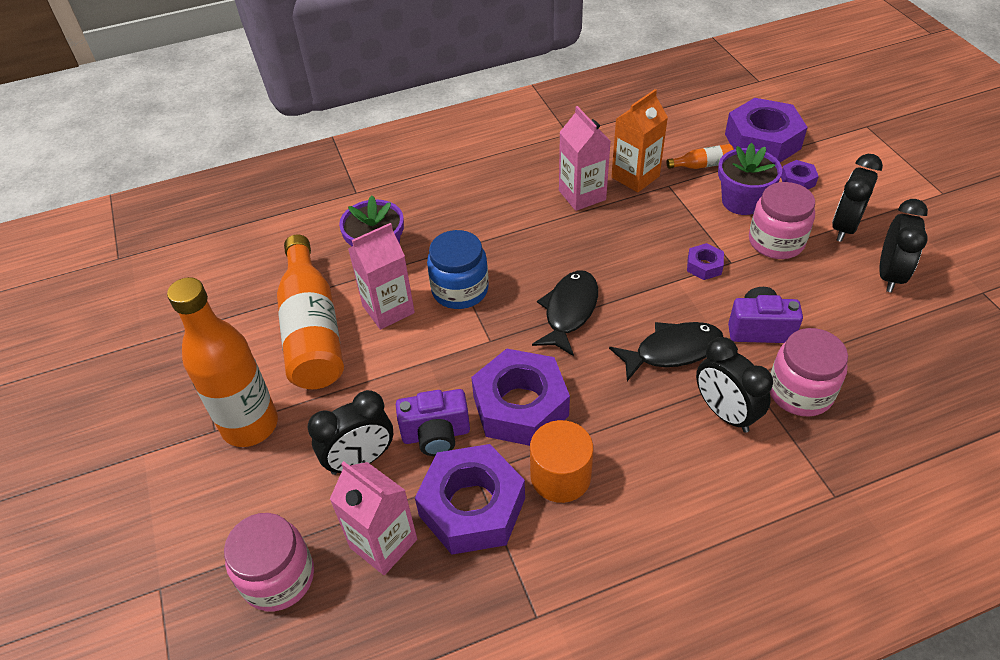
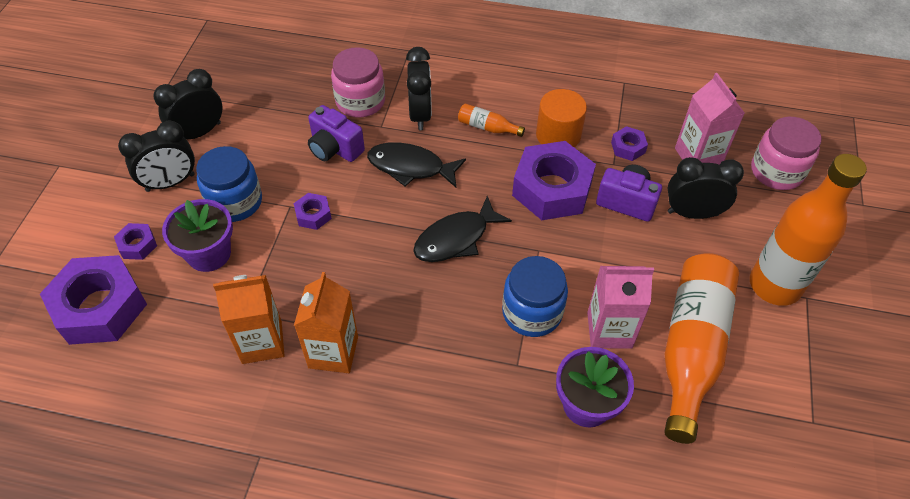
camera: 150 degrees left, 5 degrees up
(472, 507) = (628, 147): purple nut -> purple nut, size x0.45
(582, 195) = (333, 352): pink carton -> orange carton
(702, 165) = (187, 315): orange bottle -> orange bottle (487, 127)
(776, 241) = (235, 202): pink jar -> blue jar

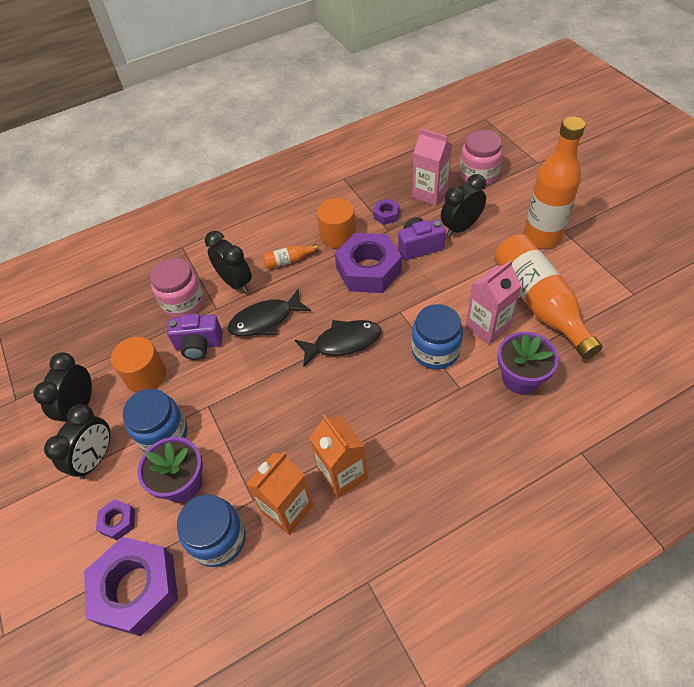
camera: 35 degrees left, 0 degrees up
(189, 320) = (218, 539): none -> blue jar
(270, 143) = (146, 375): none -> orange cylinder
(313, 215) = (231, 399): purple nut -> none
(456, 238) = (343, 342): black fish -> black fish turned 120 degrees counterclockwise

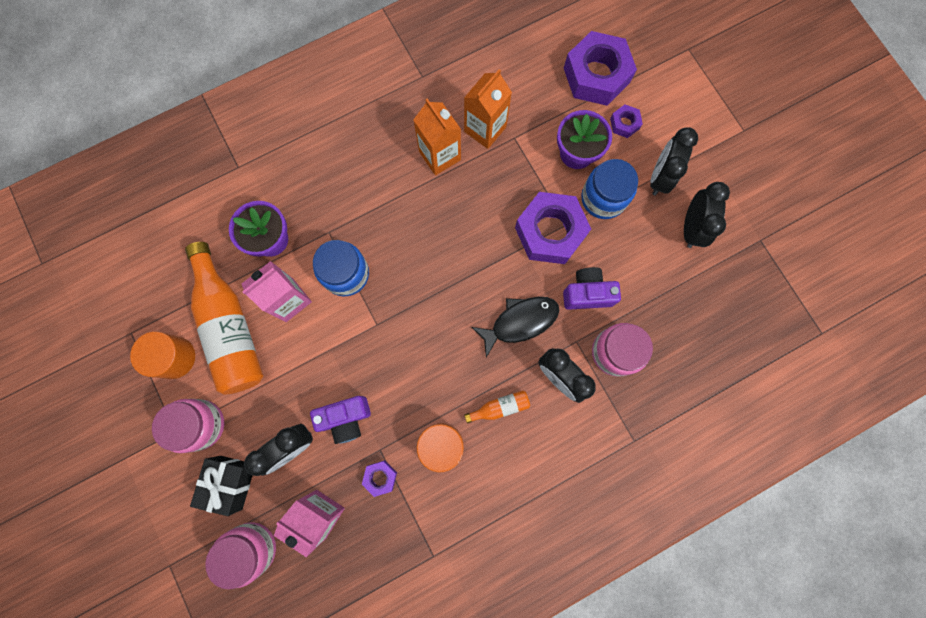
camera: 175 degrees right, 25 degrees up
(146, 375) = (635, 260): orange cylinder -> orange cylinder (174, 357)
(218, 539) = (539, 108): blue jar -> none
(343, 342) = (437, 289): black fish -> none
(369, 270) = (406, 386): purple nut -> purple nut (550, 232)
(505, 205) = (231, 482): none -> black gift
(542, 236) = (201, 424): orange bottle -> pink jar

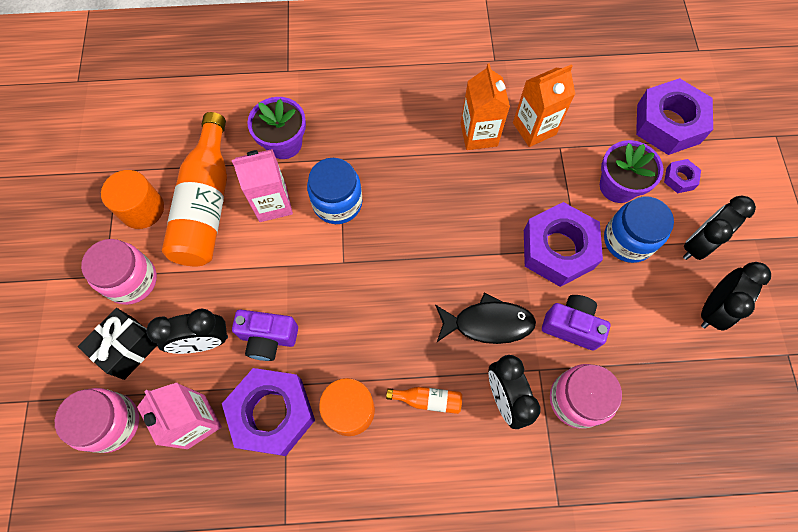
camera: 25 degrees right, 10 degrees down
(380, 477) = (272, 413): purple nut -> purple nut, size x2.23

